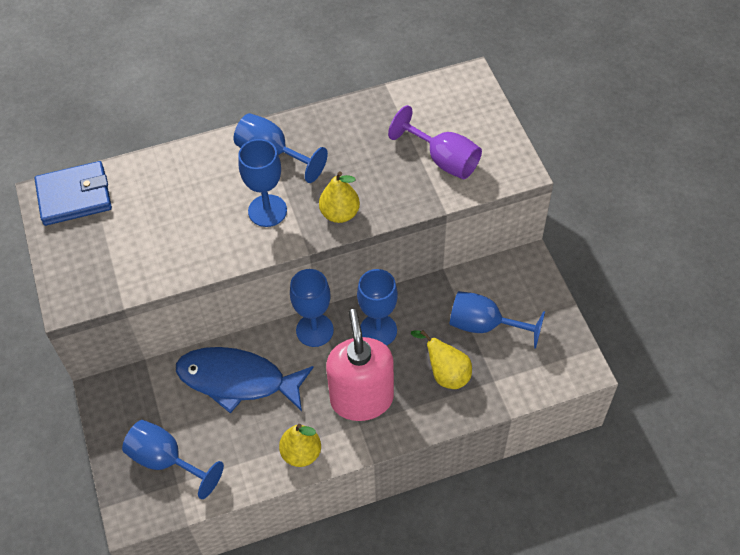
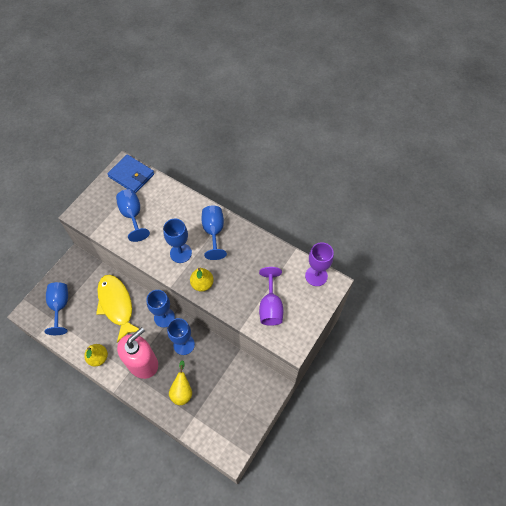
camera: 50 degrees right, 5 degrees up
(238, 380) = (116, 305): blue fish -> yellow fish
(444, 88) = (316, 276): none -> purple goblet
(484, 325) = (222, 390): blue goblet -> blue goblet (132, 215)

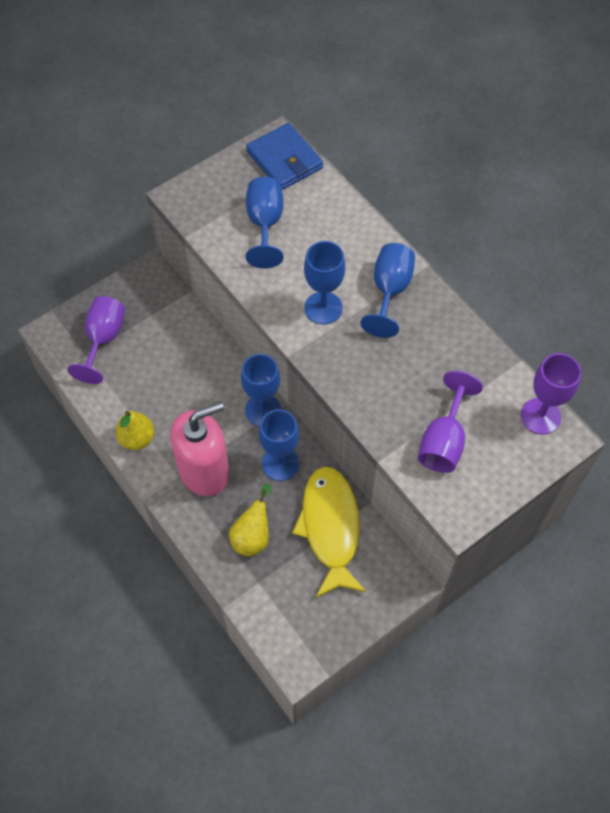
camera: 20 degrees right, 0 degrees up
(60, 306) = (103, 339): blue goblet -> purple goblet
(116, 305) = (193, 366): yellow fish -> yellow fish (330, 528)
(202, 284) = (342, 368): yellow pear -> none

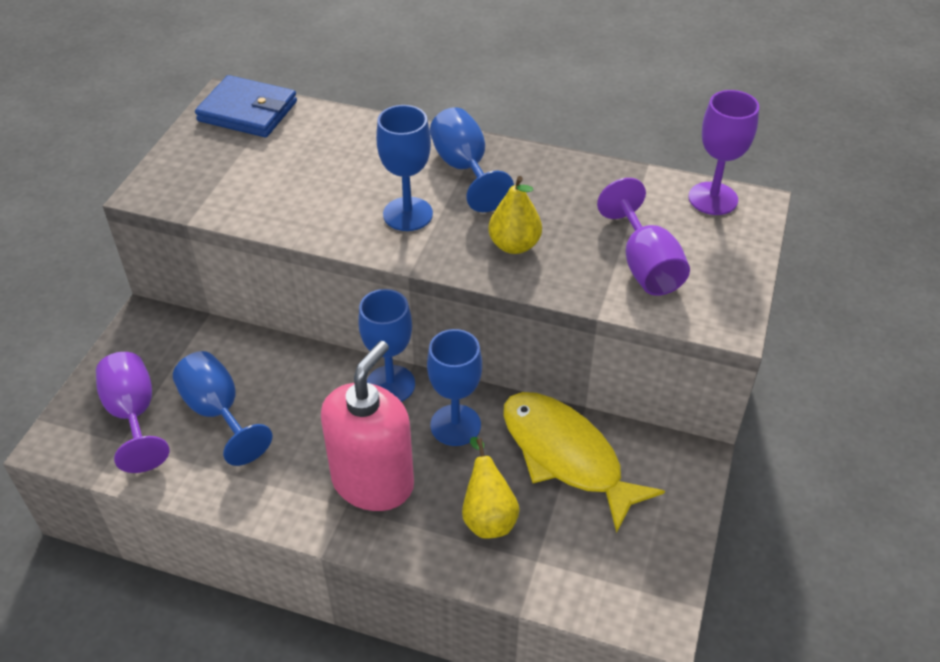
camera: 35 degrees left, 15 degrees down
(137, 438) = (260, 495): yellow pear -> yellow pear (514, 245)
(265, 224) = (274, 172): blue goblet -> blue goblet (218, 412)

